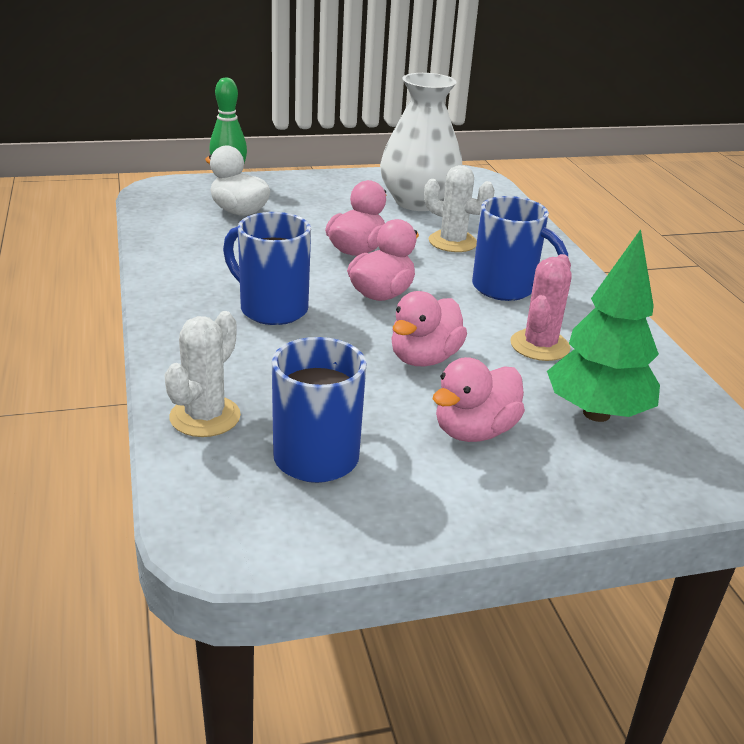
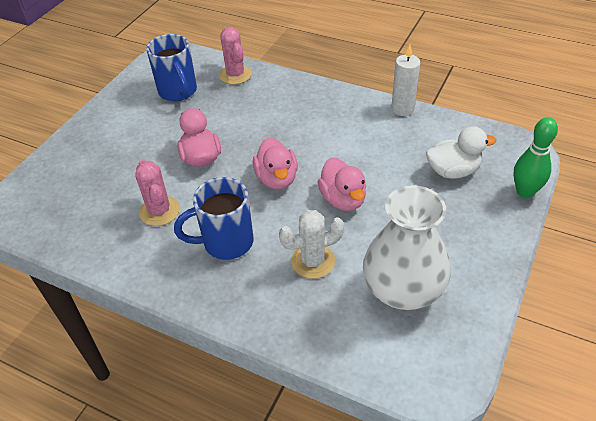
camera: 135 degrees right, 15 degrees up
(154, 258) = (402, 109): none -> white candle
(205, 417) = (235, 75): white cactus -> pink cactus
(271, 309) = (303, 128): blue mug -> none
(474, 431) = (136, 141): pink duck -> none
(596, 413) = (94, 189): green tree -> none

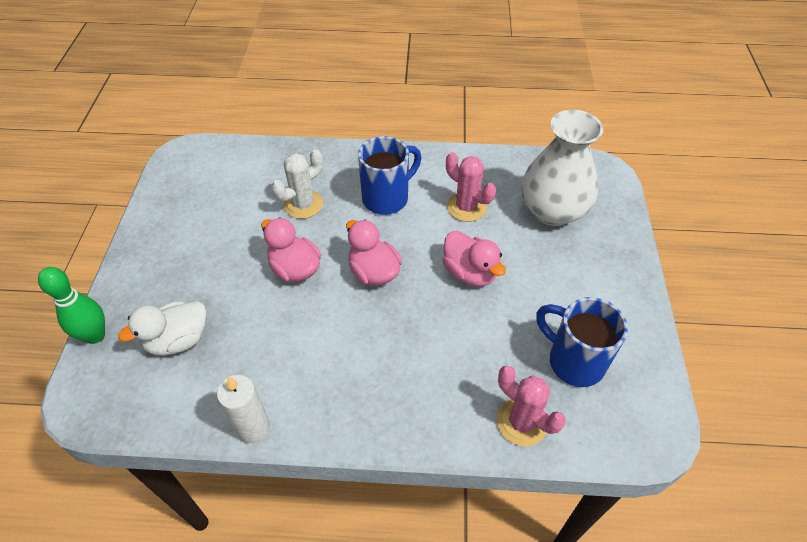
camera: 155 degrees right, 5 degrees up
(403, 290) = (219, 203): white vase -> white vase (552, 211)

